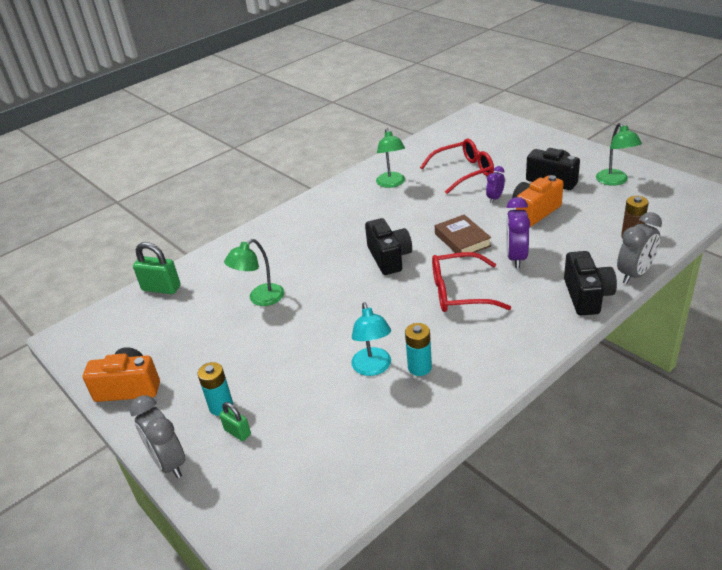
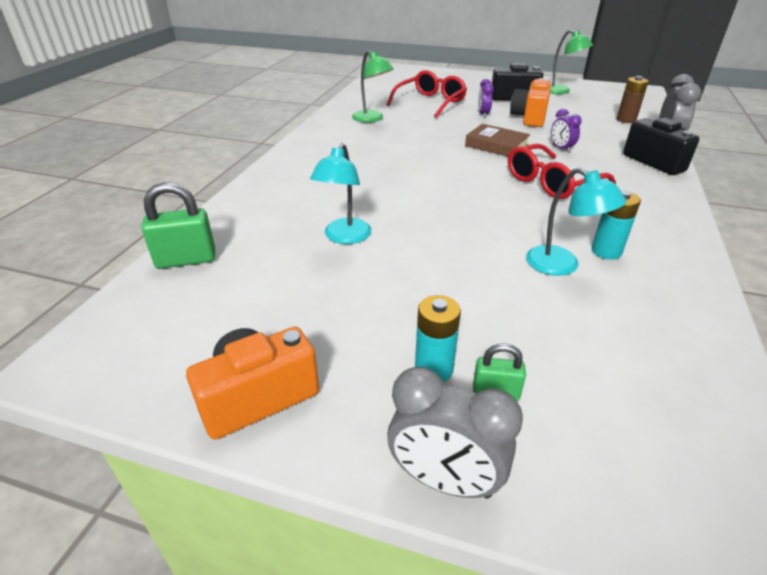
camera: 35 degrees left, 0 degrees up
(260, 299) = (344, 237): green lamp -> turquoise lamp
(389, 258) = (446, 171): black camera -> none
(516, 257) = (561, 148): purple clock -> purple clock, size x0.60

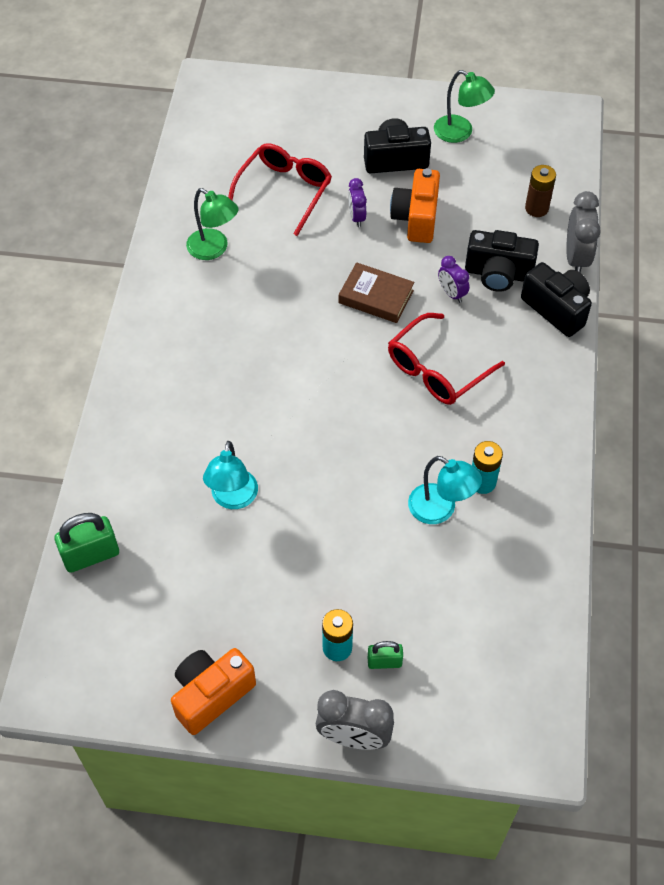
camera: 10 degrees left, 20 degrees up
(600, 143) = (498, 274): none -> black camera

